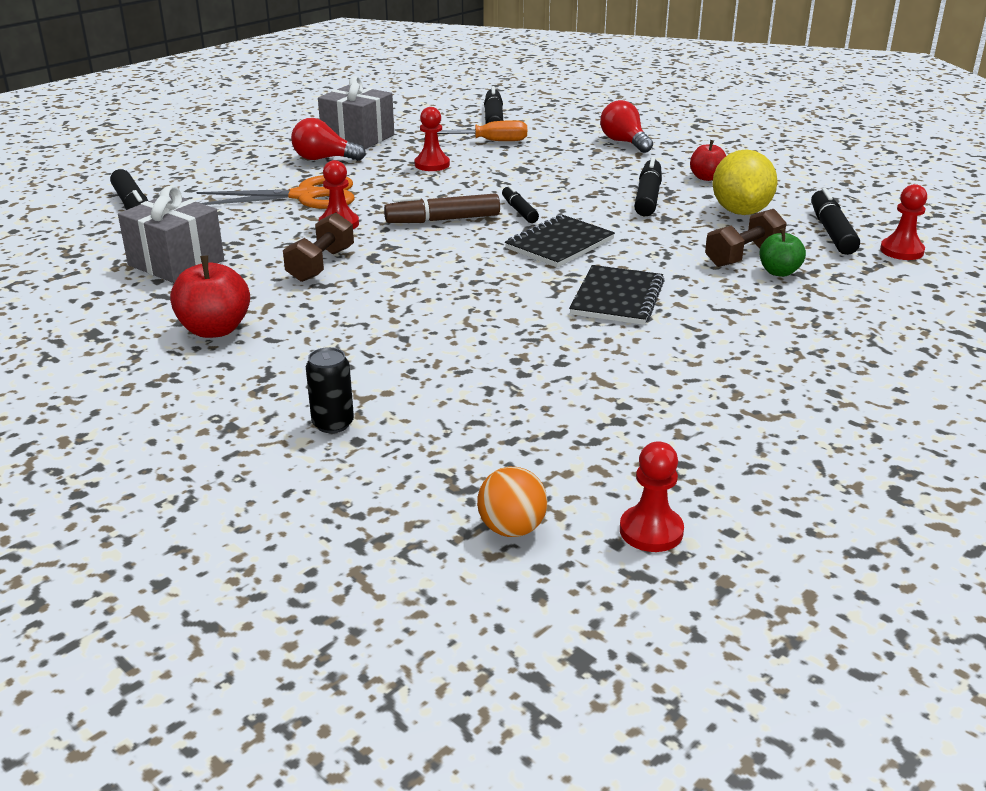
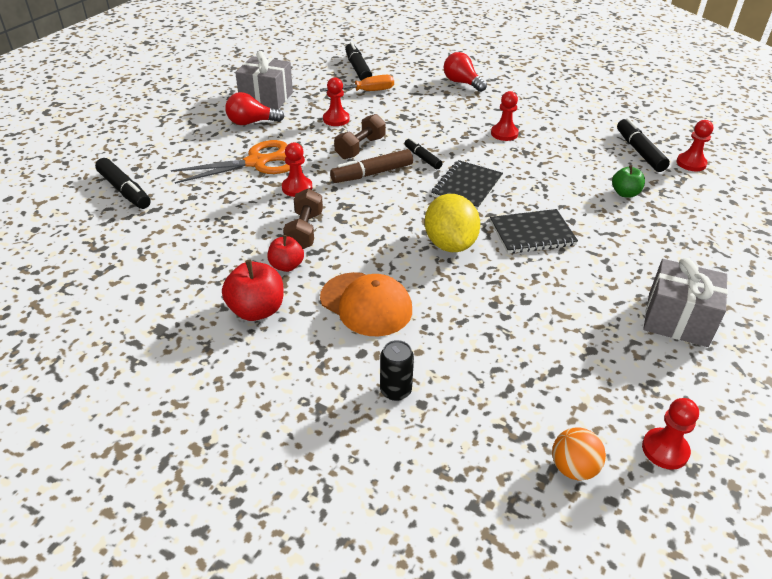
camera: 15 degrees left, 10 degrees up
(176, 263) = (190, 245): grey gift -> grey gift (677, 320)
(351, 340) = (366, 304): none -> orange cap
(617, 298) = (532, 233): black notebook -> black notebook turned 75 degrees clockwise
(648, 197) = (504, 133): black marker -> red pawn
(706, 177) = (534, 110): red apple -> red apple (286, 266)
(740, 211) = (572, 140): yellow lemon -> yellow lemon (450, 244)
(743, 256) = (595, 181): brown dumbbell -> brown dumbbell (360, 148)

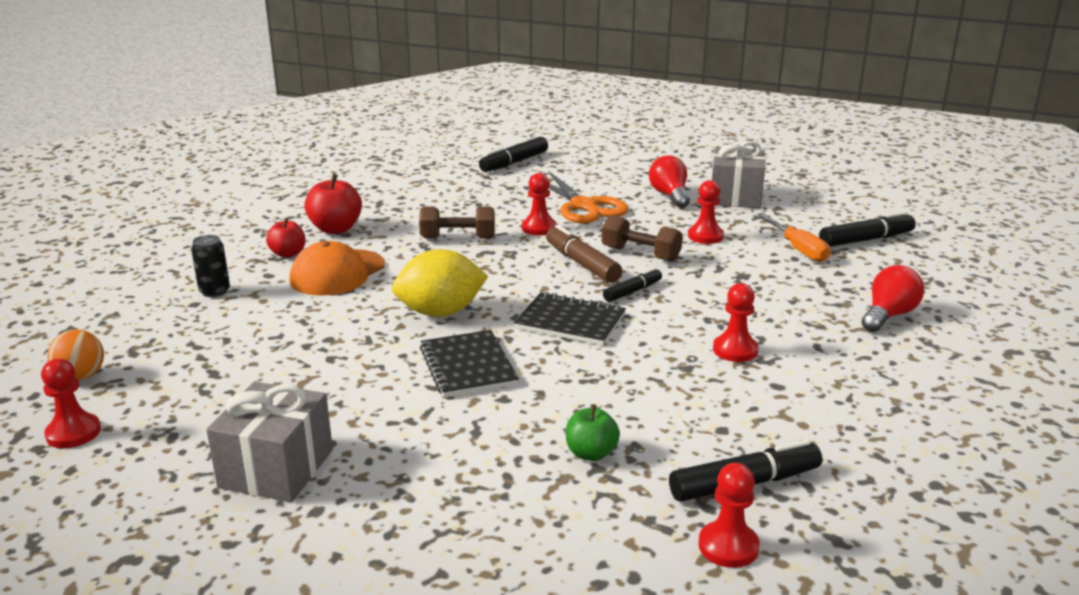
camera: 85 degrees right, 15 degrees down
(286, 266) = (399, 235): red apple -> red apple (288, 254)

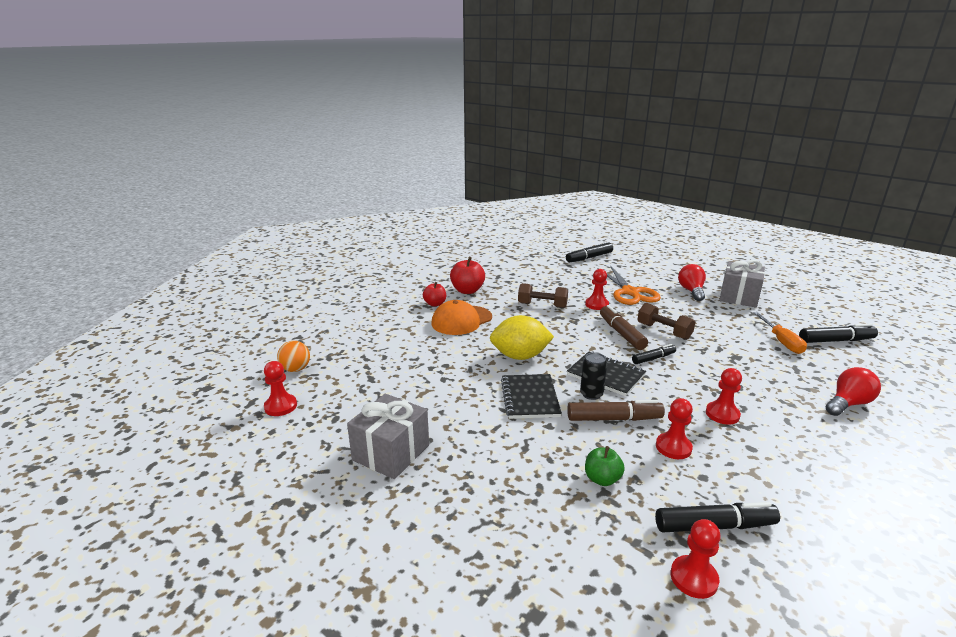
camera: 15 degrees right, 0 degrees up
(214, 291) = (386, 323): black can -> black can (591, 394)
(593, 376) = (614, 419): none -> brown marker
(705, 236) = (712, 324): red pawn -> red pawn (673, 447)

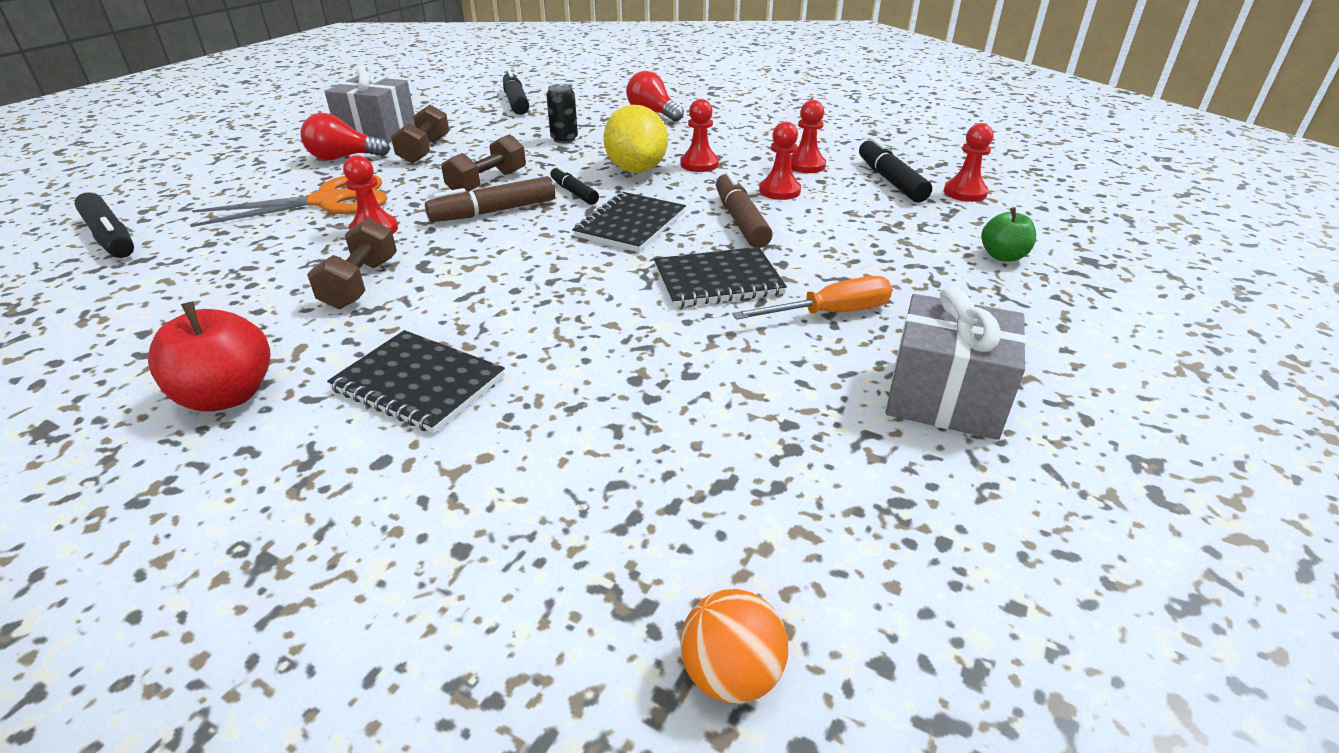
camera: 100 degrees left, 10 degrees up
(280, 406) = (919, 631): red pawn -> red pawn (805, 165)
(435, 304) = (301, 444): red apple -> none
(461, 320) = (419, 383): orange cap -> black notebook
(520, 356) = (585, 296): yellow lemon -> yellow lemon (636, 170)
(591, 394) = (687, 234): black can -> black can (564, 139)
(602, 479) = (866, 229): green apple -> green apple (1003, 256)
(712, 312) = (425, 150): none -> brown dumbbell
(781, 341) = (519, 124): orange screwdriver -> orange screwdriver (830, 313)

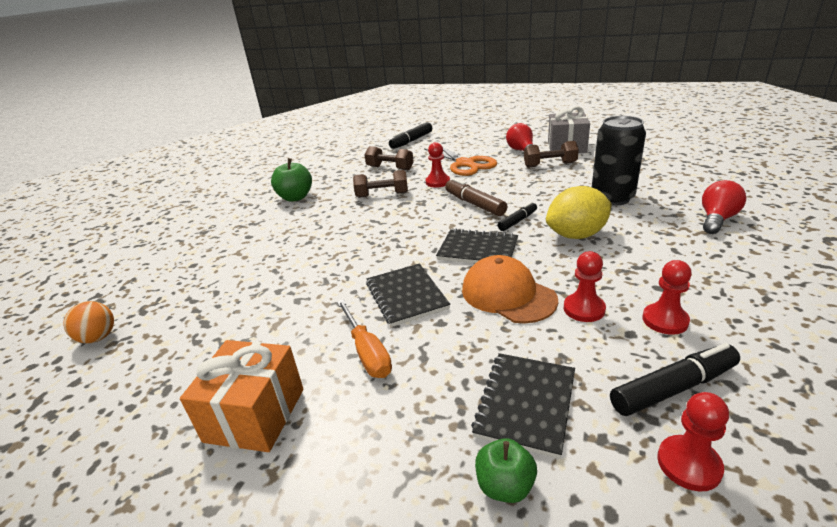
camera: 85 degrees right, 5 degrees down
(228, 396) = (295, 197): red apple -> green apple
(419, 383) = (298, 229): black notebook -> black notebook (526, 404)
(487, 183) = (514, 193): brown dumbbell -> brown dumbbell (390, 168)
(516, 102) = (671, 166): black marker -> none
(564, 139) = (612, 198): black can -> black can, size x1.93
(699, 164) = (612, 260): red pawn -> none
(740, 220) = (508, 294): brown marker -> orange cap
(944, 398) = (255, 415): grey gift -> orange gift

